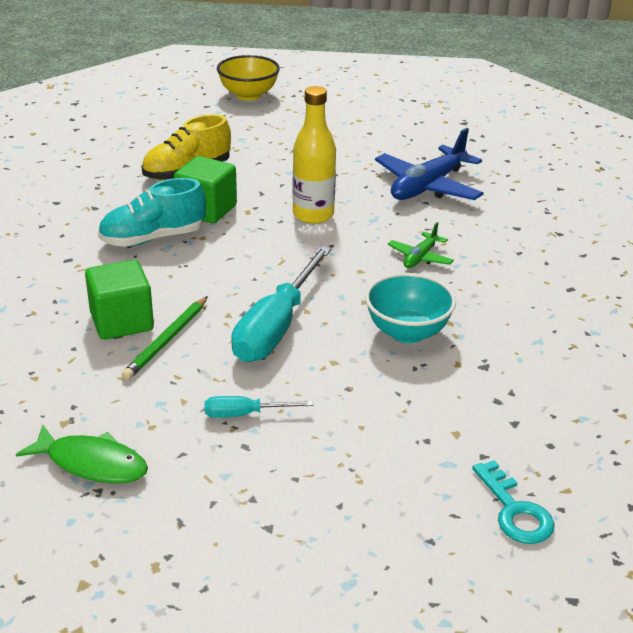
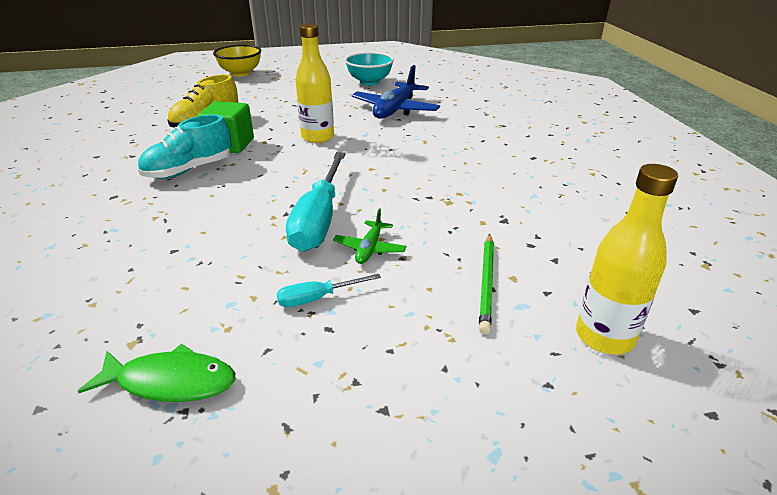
camera: 15 degrees left, 0 degrees up
(122, 321) = (175, 238): green cube -> none
(167, 340) = (222, 247): green pencil -> green pencil (487, 283)
(407, 332) = (430, 205): turquoise bowl -> turquoise bowl (369, 82)
(420, 257) = (413, 153): green plane -> green plane (369, 249)
(515, 511) = (604, 337): turquoise key -> yellow bottle

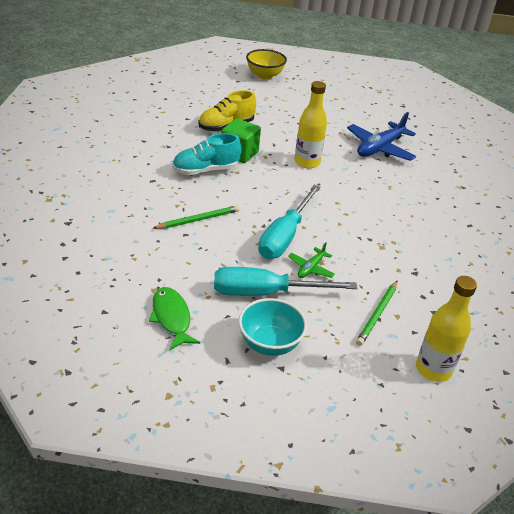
camera: 15 degrees right, 5 degrees up
(170, 381) = (172, 318): green fish -> green fish turned 135 degrees counterclockwise
(189, 227) = (198, 219): none -> green pencil
(317, 298) = (266, 293): turquoise screwdriver -> turquoise screwdriver, size x2.11
(369, 82) = (370, 111): turquoise bowl -> turquoise bowl (270, 344)

